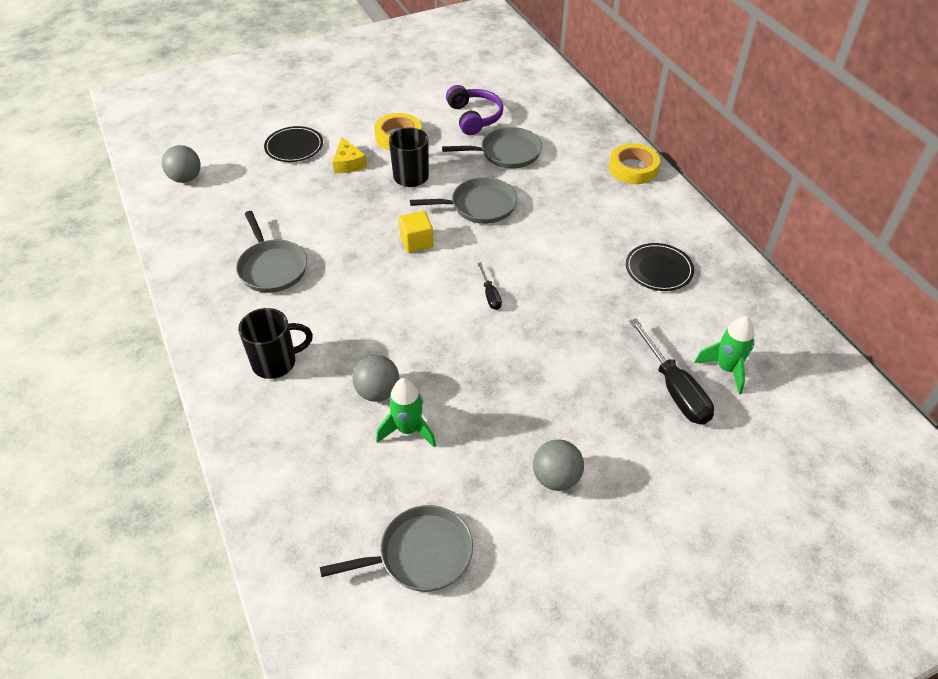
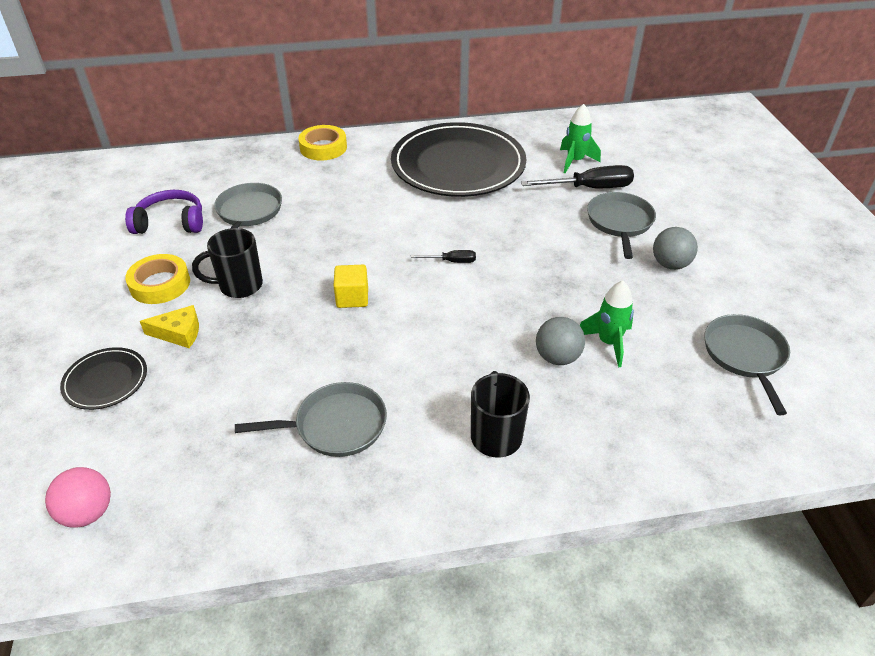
camera: 75 degrees left, 5 degrees down
(186, 178) = (88, 513): grey ball -> pink ball
(479, 206) = (320, 245): grey pan -> grey pan (620, 222)
(658, 269) = (458, 165): black plate -> black plate, size x2.26

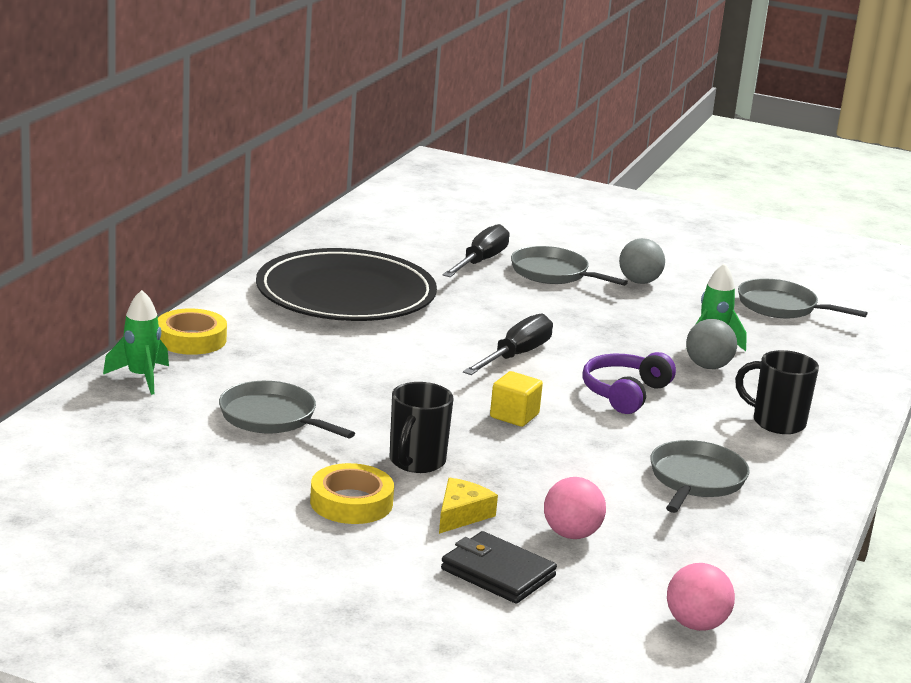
camera: 60 degrees left, 20 degrees down
(105, 381) = (497, 573): black plate -> black wallet
(170, 222) = (223, 465): purple headphones -> purple headphones (624, 393)
(188, 393) = (571, 534): none -> pink ball
(451, 261) = (515, 356): black screwdriver -> black screwdriver, size x1.94
(575, 161) = (424, 249): green rocket -> green rocket (141, 377)

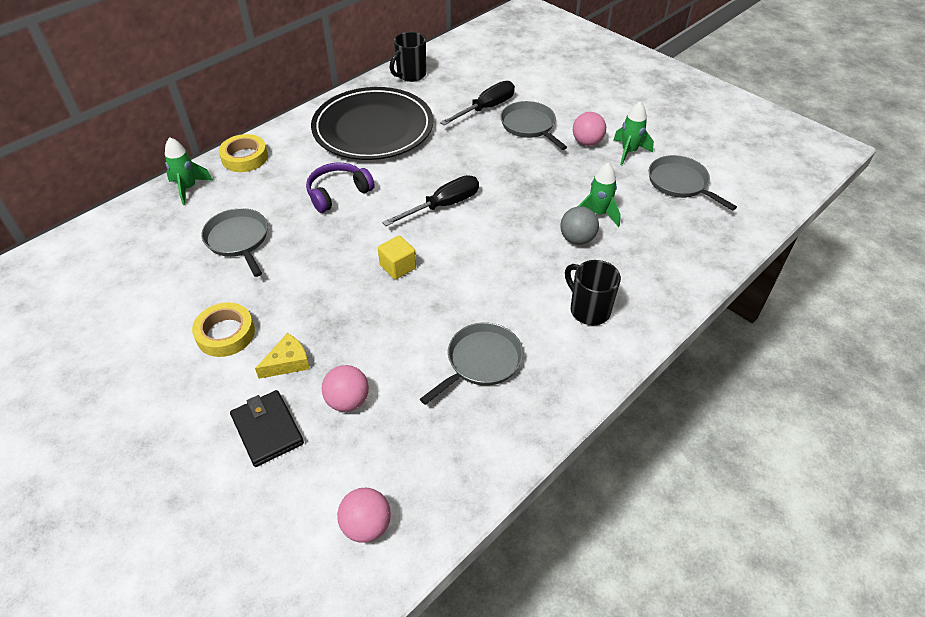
camera: 25 degrees right, 25 degrees up
(416, 462) = (297, 301): black mug -> black mug (410, 75)
(624, 393) = (494, 257): purple headphones -> purple headphones (338, 193)
(639, 282) = (587, 142): grey ball -> pink ball
(697, 285) = (629, 152): none -> green rocket

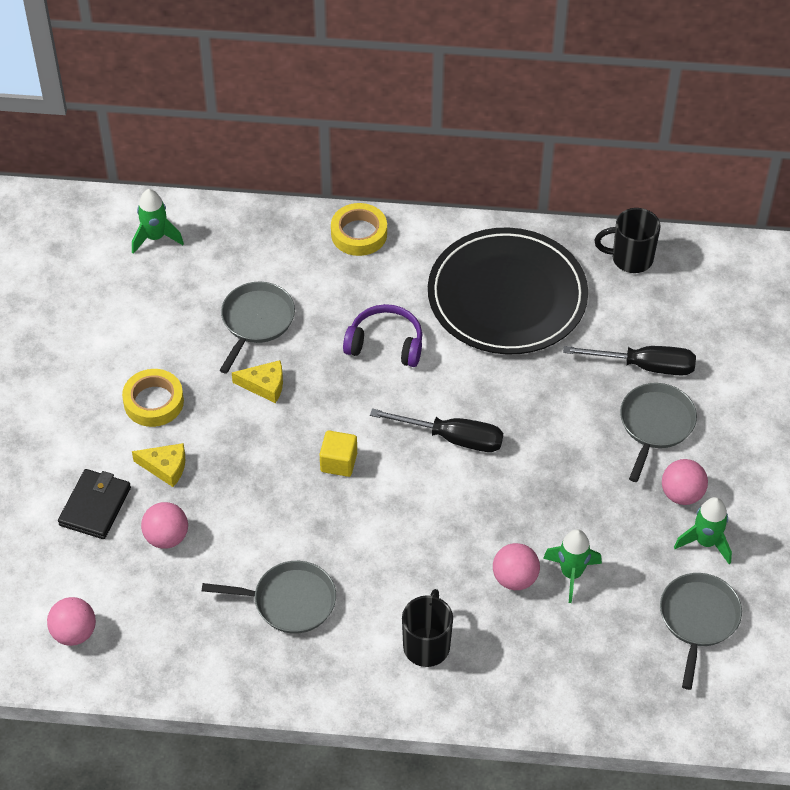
camera: 50 degrees right, 5 degrees up
(188, 188) = (279, 230): green rocket -> green rocket (155, 237)
(292, 266) = (264, 385): none -> yellow cheese
(577, 239) = (515, 578): grey ball -> pink ball

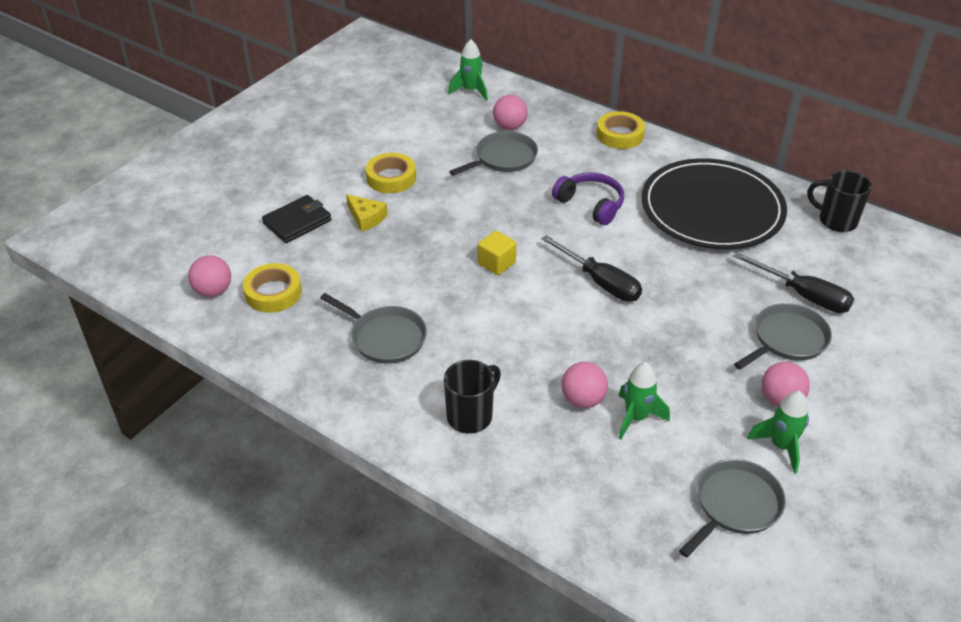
camera: 30 degrees right, 10 degrees down
(138, 604) = (273, 293): none -> yellow tape
(166, 537) = (330, 259): pink ball -> pink ball (509, 127)
(264, 385) = (478, 196): yellow cheese -> none

